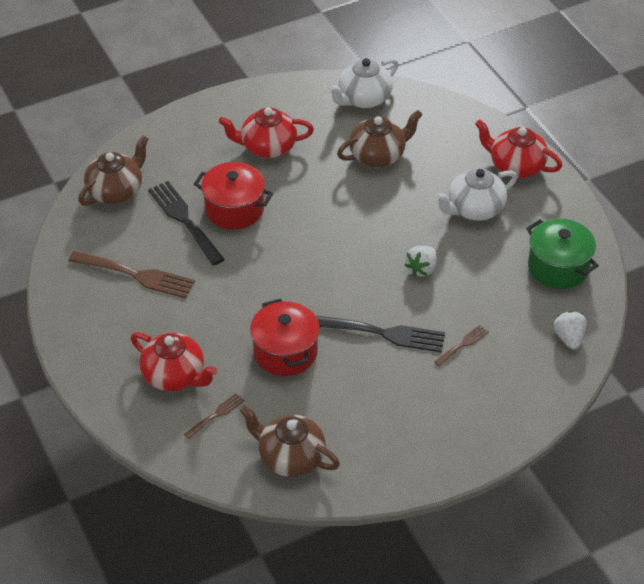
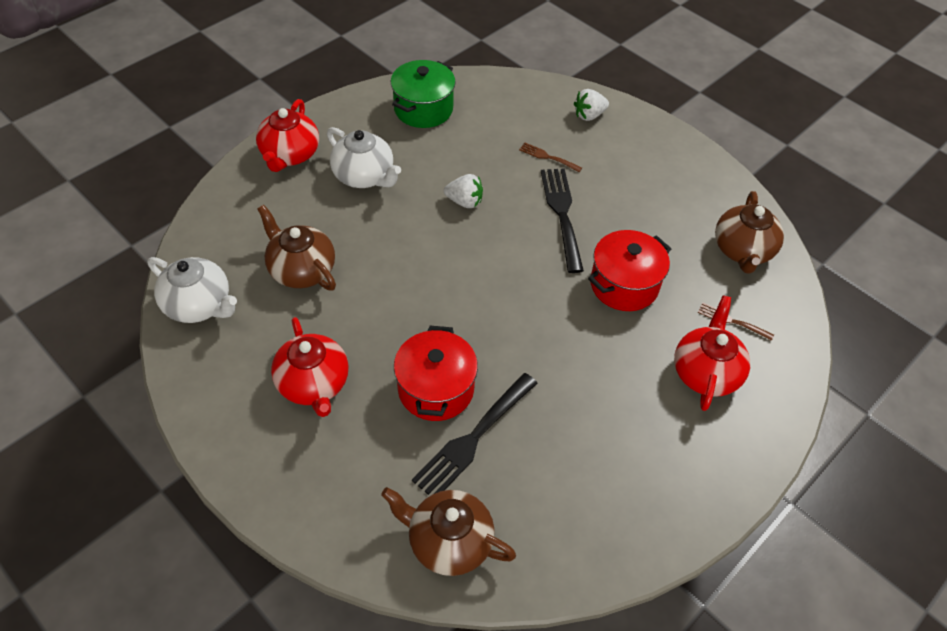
camera: 110 degrees left, 5 degrees up
(136, 275) = (585, 461): brown fork -> none
(569, 338) = (506, 93): white strawberry -> white strawberry (589, 115)

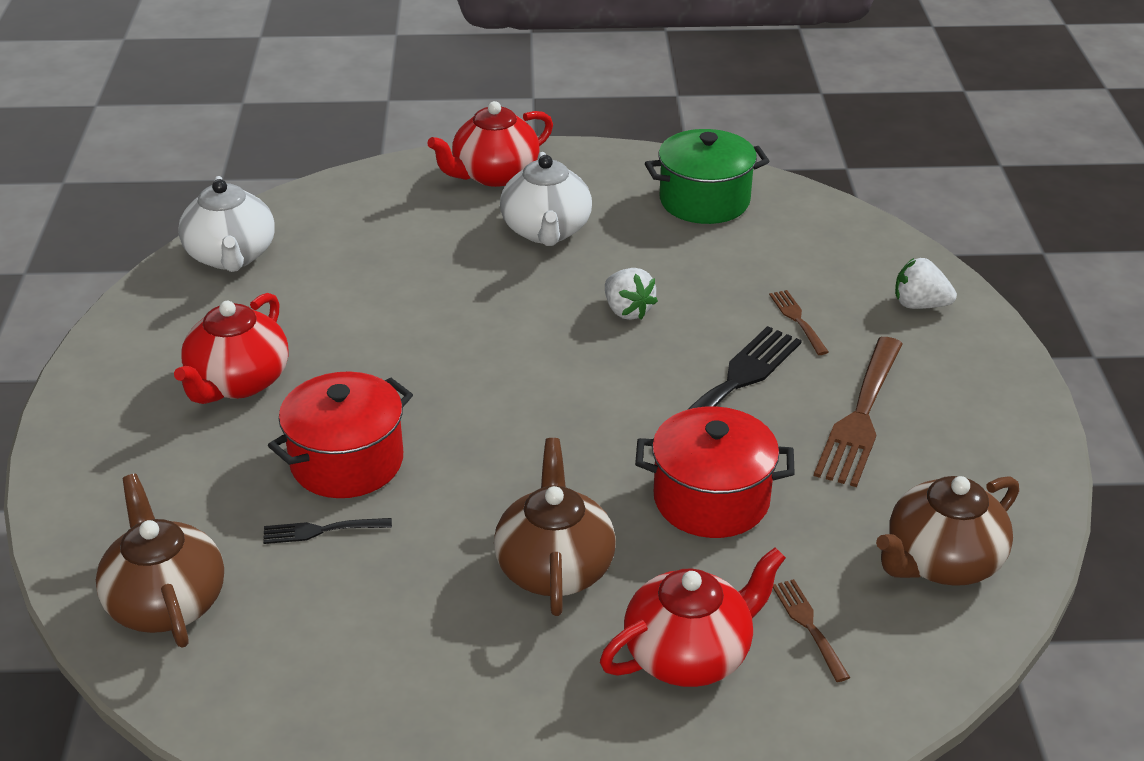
camera: 45 degrees right, 15 degrees down
(301, 270) = (364, 279): brown teapot -> brown teapot (554, 567)
(473, 438) = (321, 530): black fork -> black fork, size x0.51
(632, 195) = (860, 416): none -> brown fork

